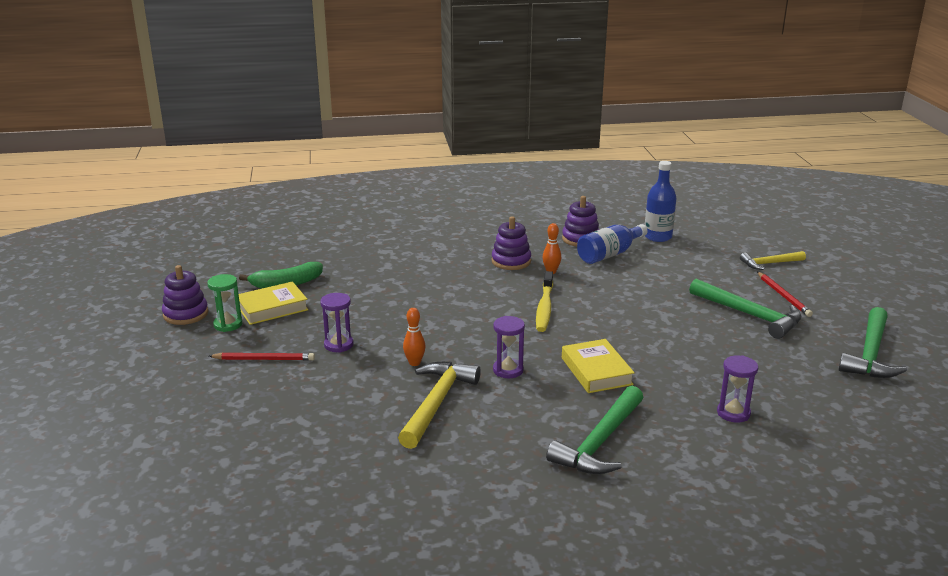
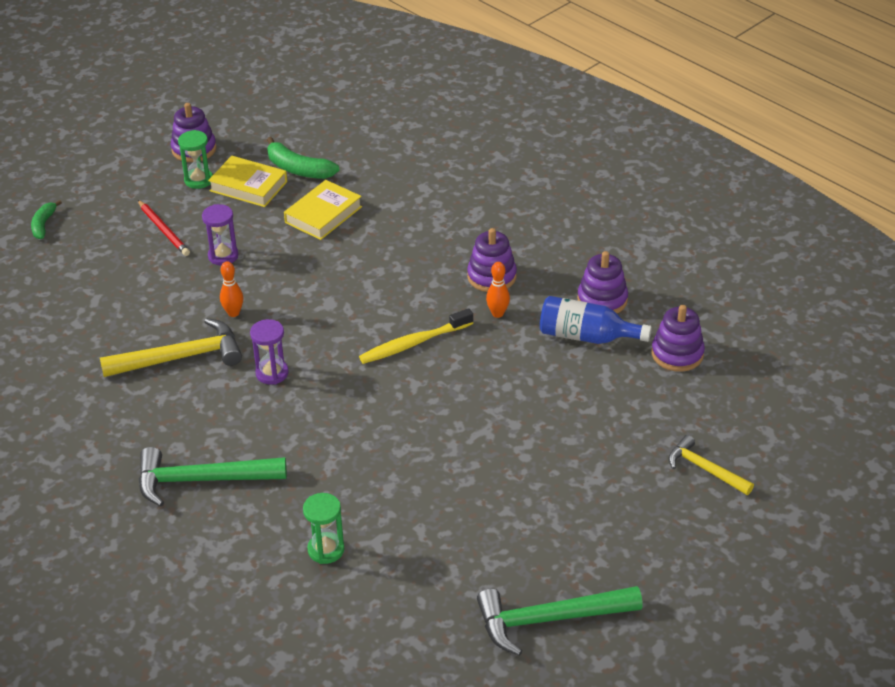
camera: 55 degrees right, 15 degrees up
(156, 414) = (43, 225): none -> green banana
(596, 371) = (321, 429): yellow book -> yellow book (323, 215)
(657, 237) = (677, 354): blue bottle -> purple stacking toy
(733, 413) = (326, 550): purple hourglass -> green hourglass
(749, 315) = (549, 495): green hammer -> none
(783, 296) = (627, 507): red pencil -> none

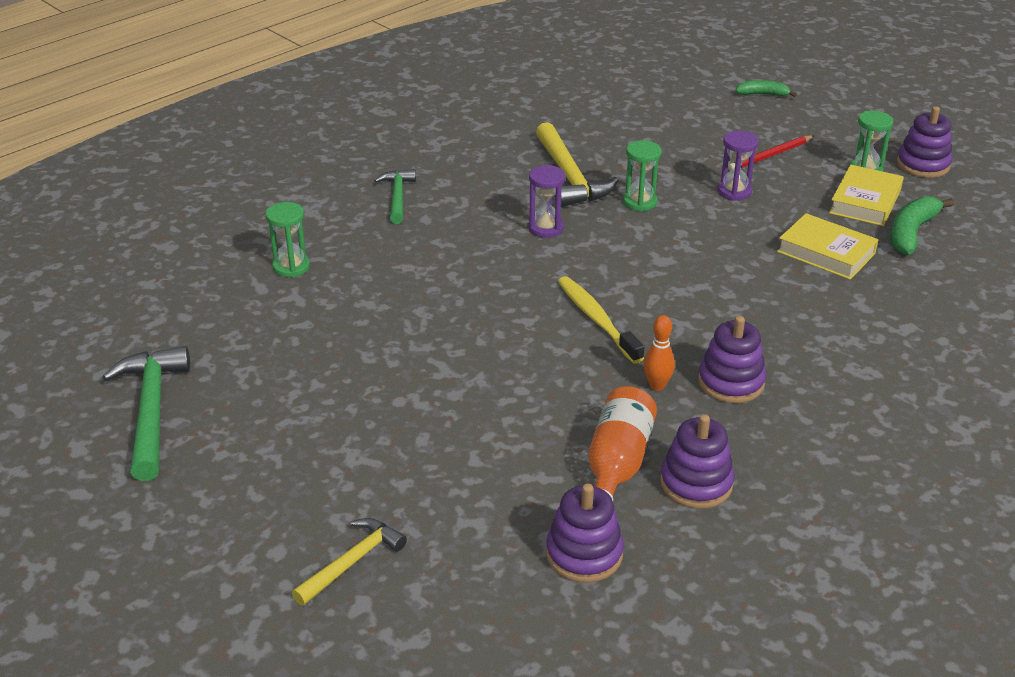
camera: 90 degrees right, 5 degrees down
(202, 480) = (397, 197): green hammer -> green hammer, size x0.61
(233, 313) = (640, 202): orange bowling pin -> green hourglass
(586, 336) = (617, 463): blue bottle -> orange bottle

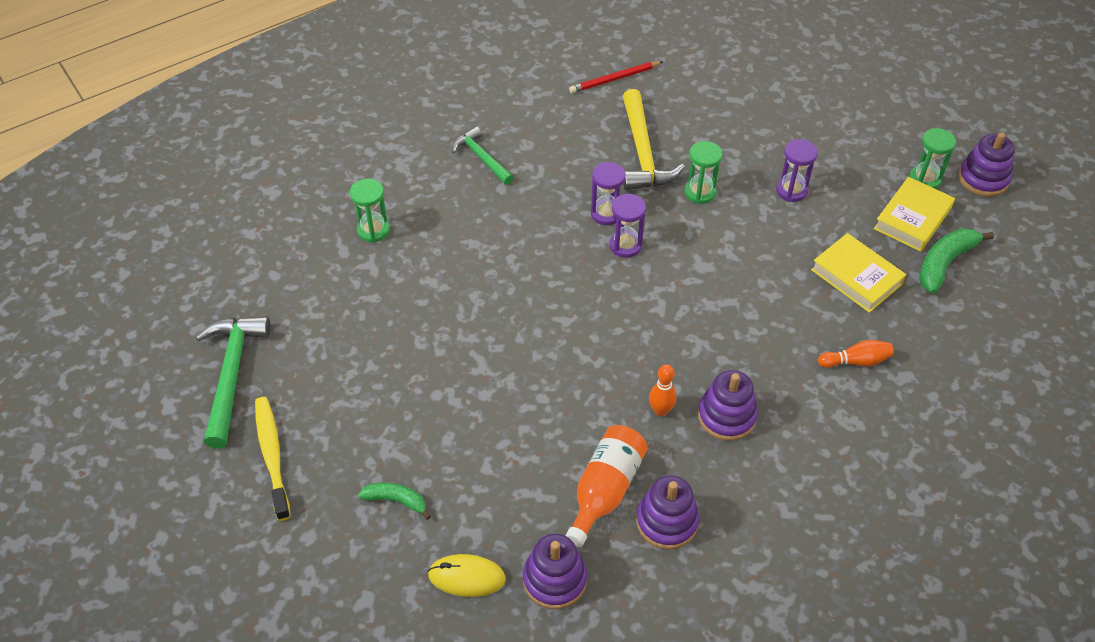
camera: 10 degrees right, 15 degrees up
(352, 562) = (366, 557): yellow hammer -> none
(397, 197) = (481, 158): green hammer -> green hammer turned 45 degrees counterclockwise
(479, 565) = (466, 577): none -> yellow mouse
(574, 252) = (625, 245): none -> purple hourglass
(597, 320) = (626, 328): yellow toothbrush -> yellow toothbrush (272, 456)
(763, 94) = (854, 68): green banana -> green banana (396, 500)
(770, 156) = (839, 149): red pencil -> red pencil (615, 79)
(852, 320) = (856, 361): none -> orange bowling pin

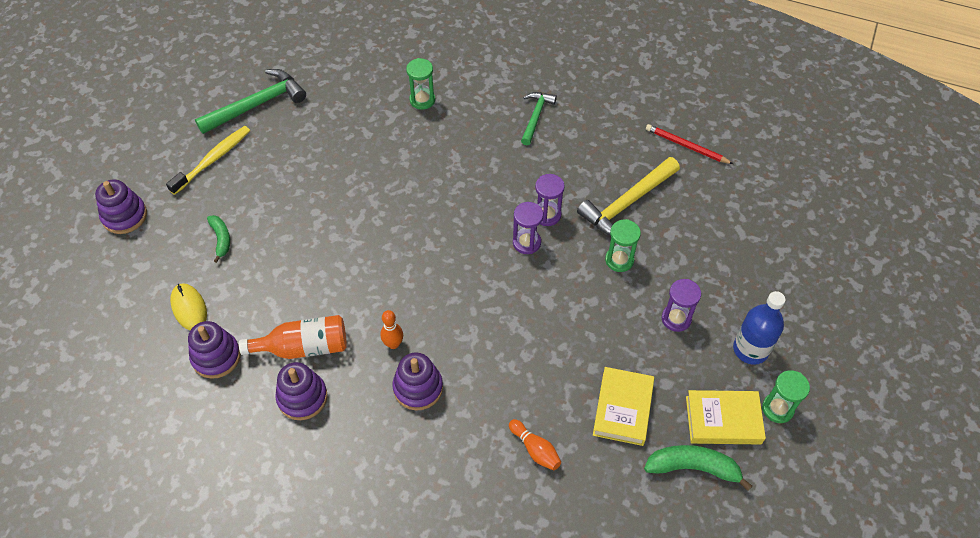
camera: 55 degrees right, 5 degrees up
(857, 162) = (750, 349): none -> blue bottle
(983, 179) = (821, 454): purple stacking toy -> purple stacking toy (124, 216)

